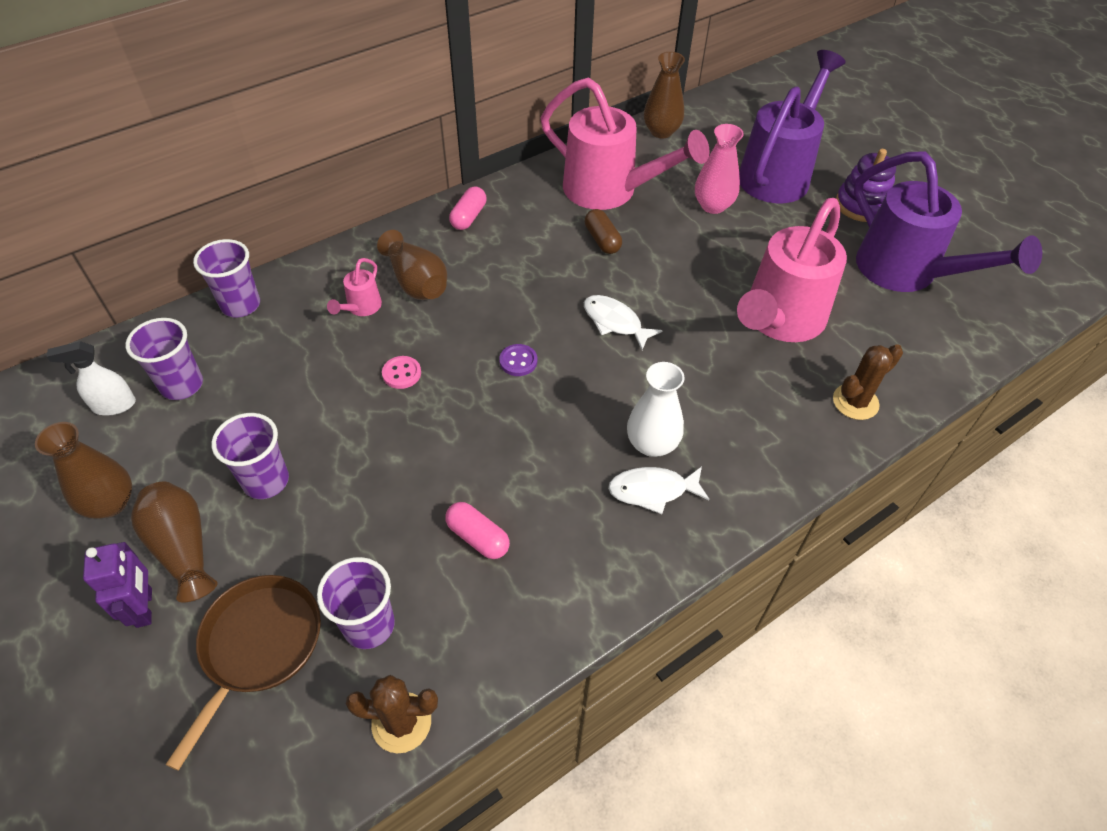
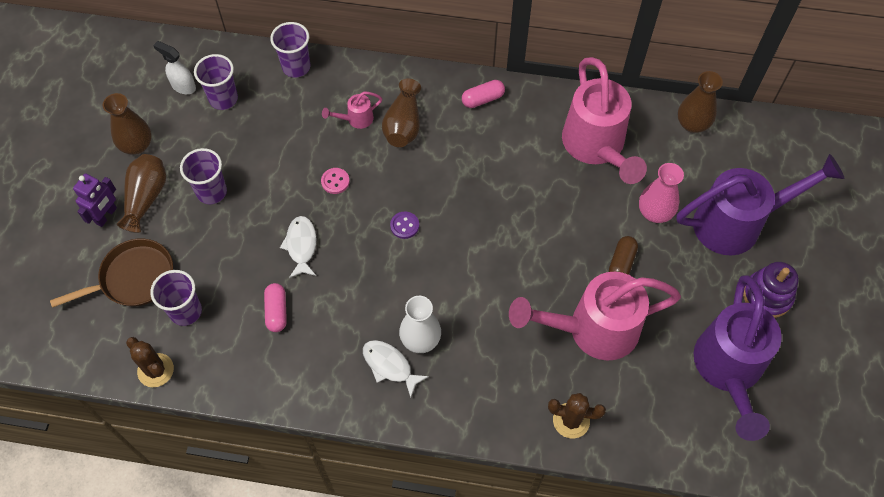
camera: 45 degrees right, 10 degrees up
(602, 240) = (547, 181): brown capsule -> brown capsule (621, 263)
(615, 322) = (488, 246): white fish -> white fish (301, 246)

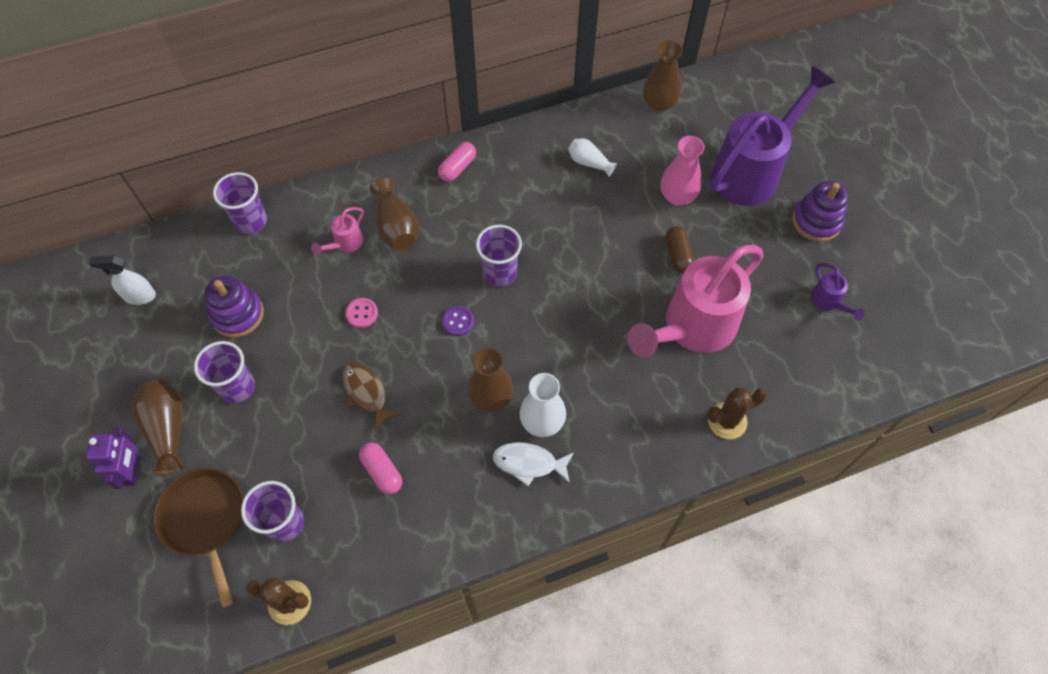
camera: 30 degrees left, 0 degrees up
(133, 278) = (205, 519): brown pan -> brown pan turned 60 degrees counterclockwise
(137, 145) = (123, 381): brown vase -> brown vase (491, 398)
(223, 99) = (192, 288): purple cup -> purple cup (500, 273)
(244, 136) = (237, 314): none -> purple stacking toy
(301, 246) = (366, 393): white fish -> brown fish
(596, 147) = (589, 163): pink watering can -> white vase
(728, 370) = (828, 302): purple watering can -> purple watering can, size x0.41

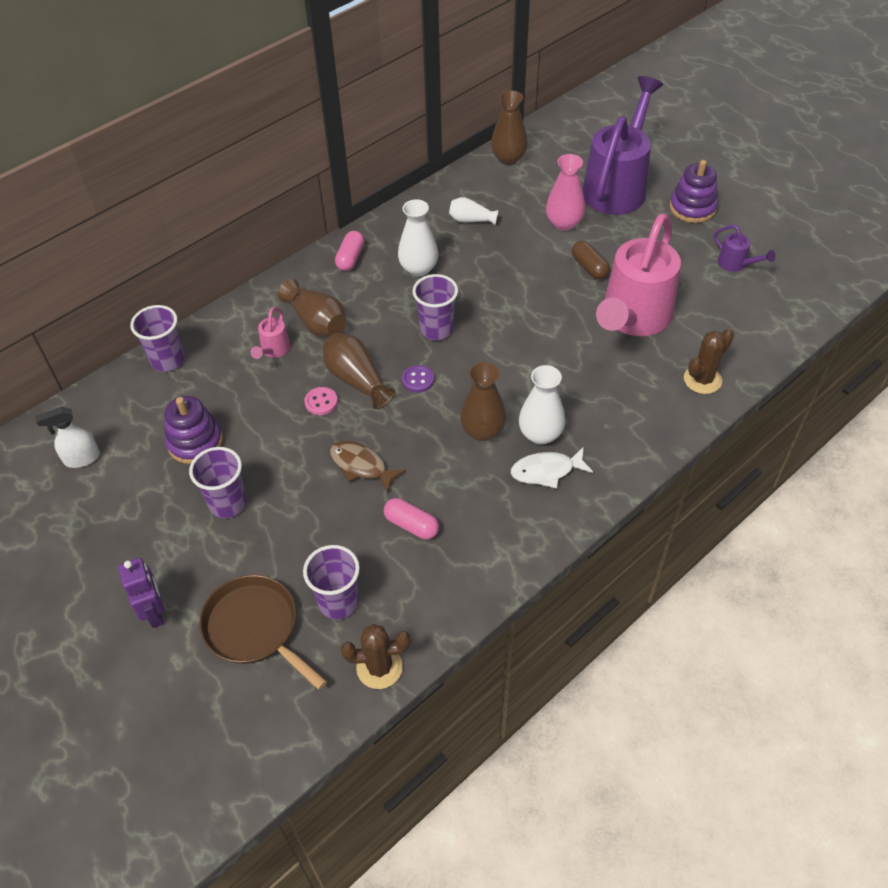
camera: 20 degrees left, 10 degrees down
(168, 429) = (173, 564): brown vase -> brown vase (357, 380)
(514, 201) = (418, 268): none -> white vase

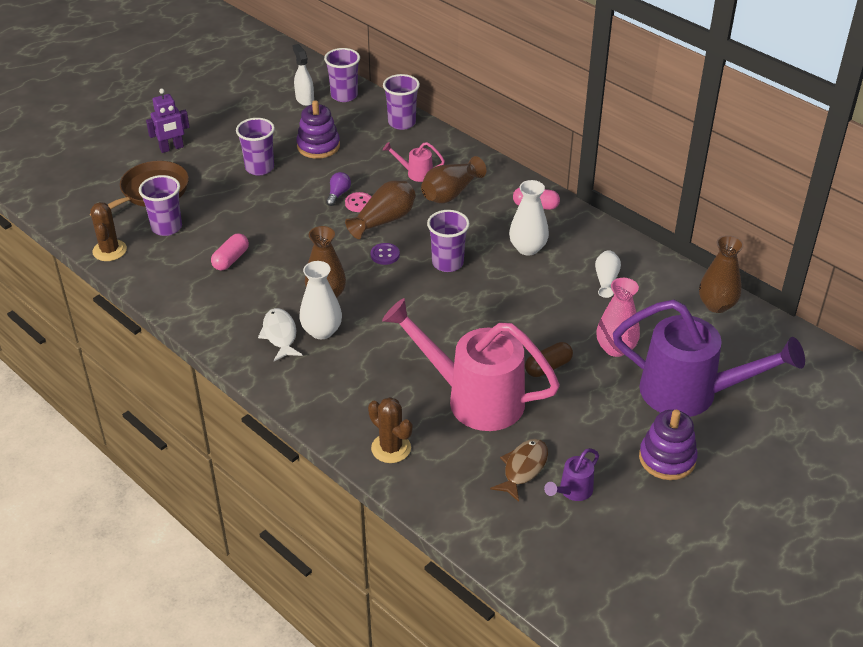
camera: 85 degrees right, 10 degrees down
(88, 416) = (344, 95): none -> purple cup
(300, 421) = (338, 194): none -> purple light bulb
(361, 466) = (291, 229): brown fish -> brown fish (523, 468)

